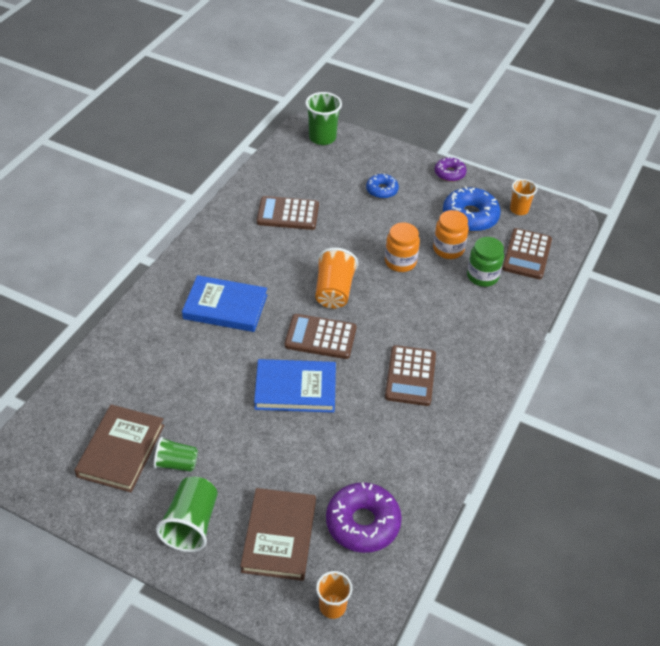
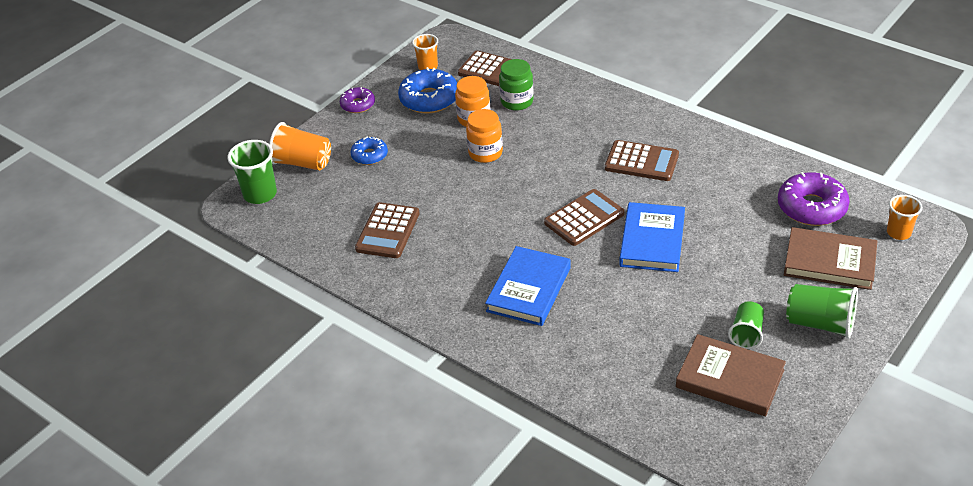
camera: 75 degrees left, 5 degrees down
(320, 337) = (584, 218): brown calculator -> brown calculator turned 150 degrees counterclockwise
(334, 291) = (519, 204): orange cup -> orange cup (302, 163)

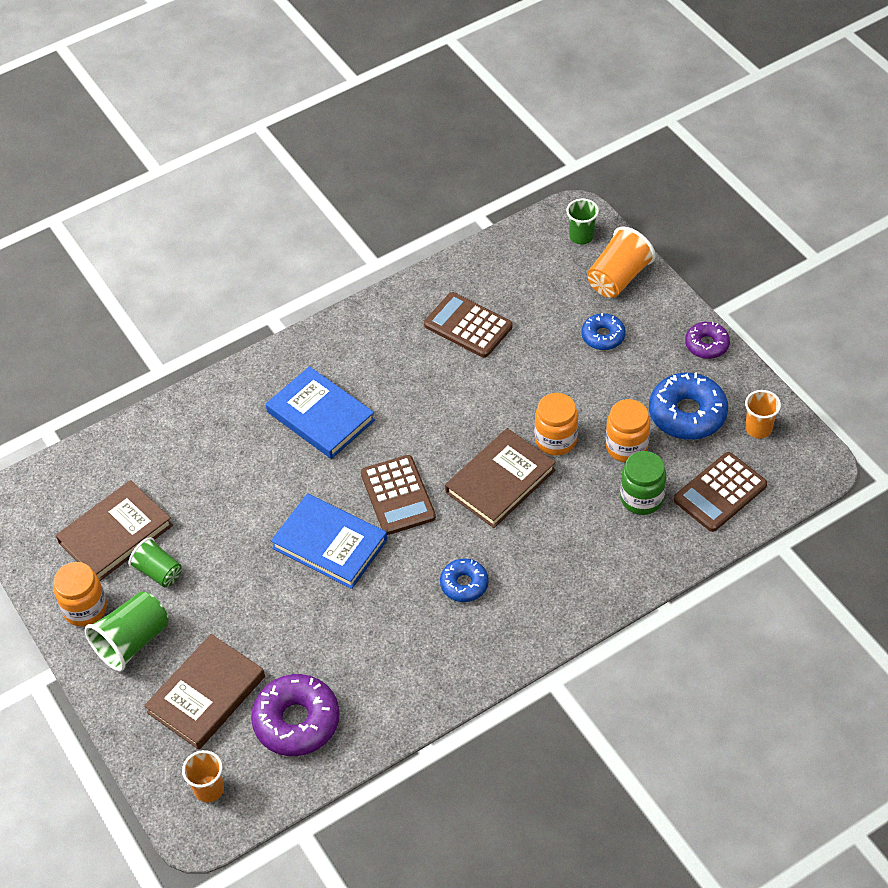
camera: 110 degrees right, 10 degrees up
(260, 194) = (581, 236): green cup -> green cup, size x0.66
(539, 169) = (500, 481): none -> brown book
(641, 161) = (464, 584): brown calculator -> blue donut
(814, 367) = (85, 608): none -> orange jar

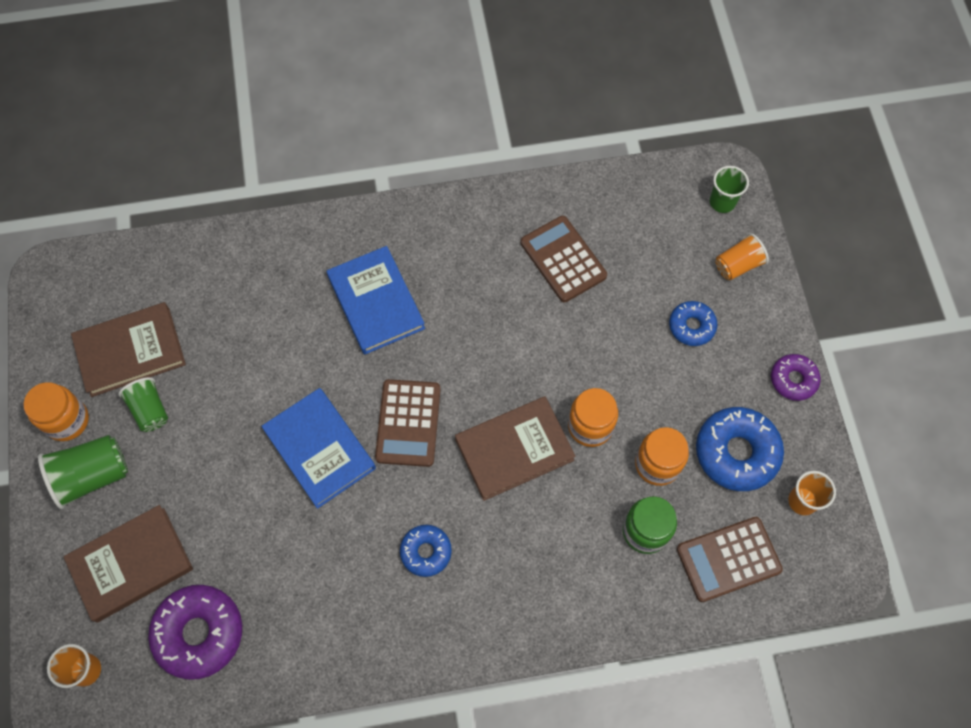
camera: 20 degrees right, 15 degrees up
(618, 278) = (737, 265): orange cup -> orange cup, size x0.66

